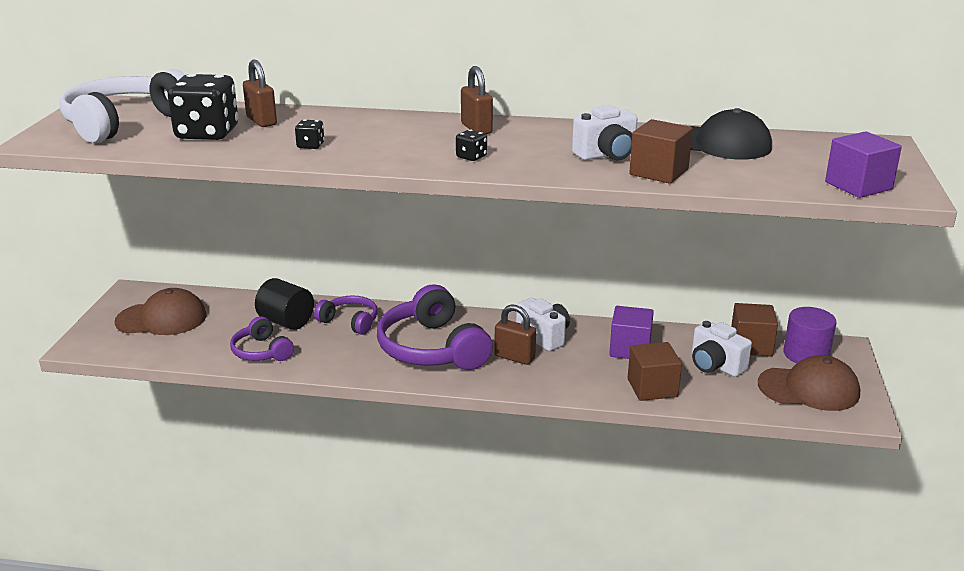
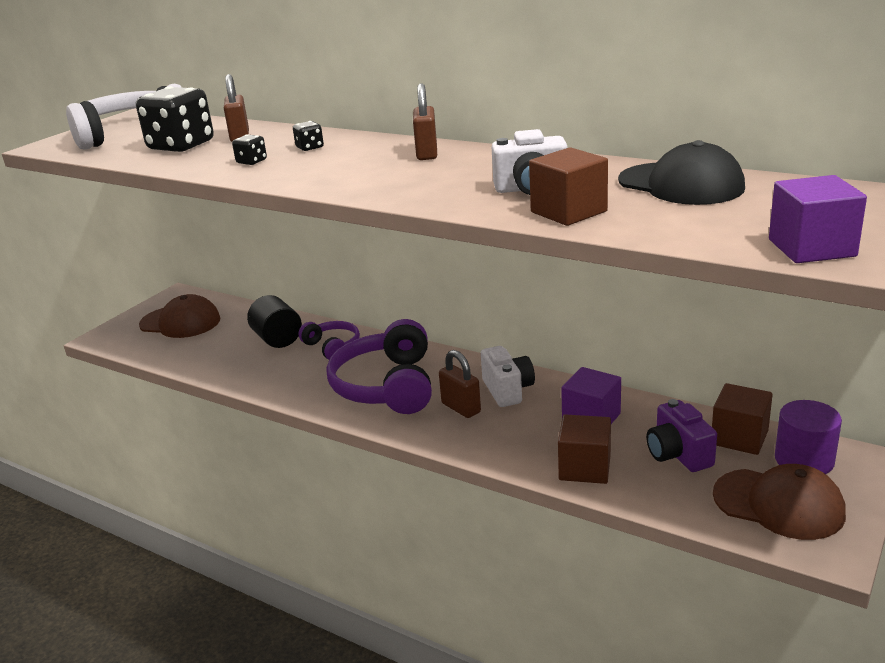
camera: 25 degrees right, 0 degrees up
(261, 352) = (235, 365): purple headphones -> none
(471, 157) = (386, 182): black dice -> black dice (310, 147)
(715, 366) = (678, 454): white camera -> purple camera

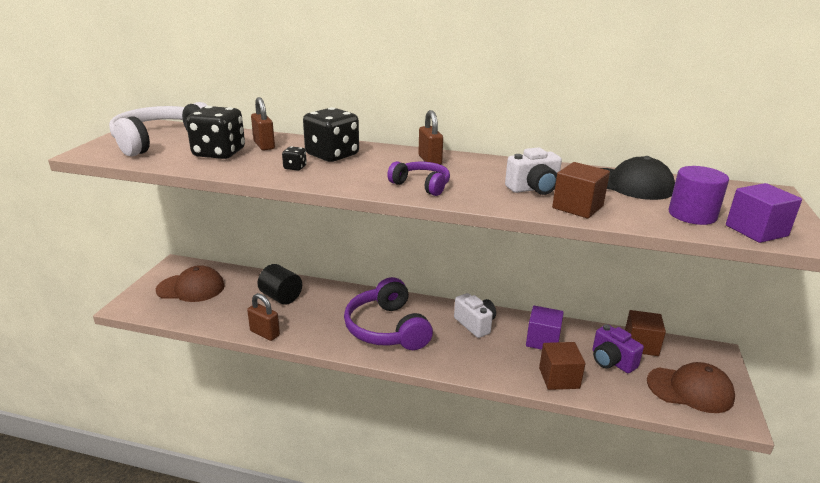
camera: 20 degrees left, 0 degrees up
(310, 147) = (332, 155): black dice -> black dice, size x2.33
(332, 347) = (328, 300): purple headphones -> purple headphones (421, 185)
(461, 408) = (450, 341): brown padlock -> brown padlock (265, 333)
(804, 460) = (686, 356): purple cylinder -> purple cylinder (692, 215)

